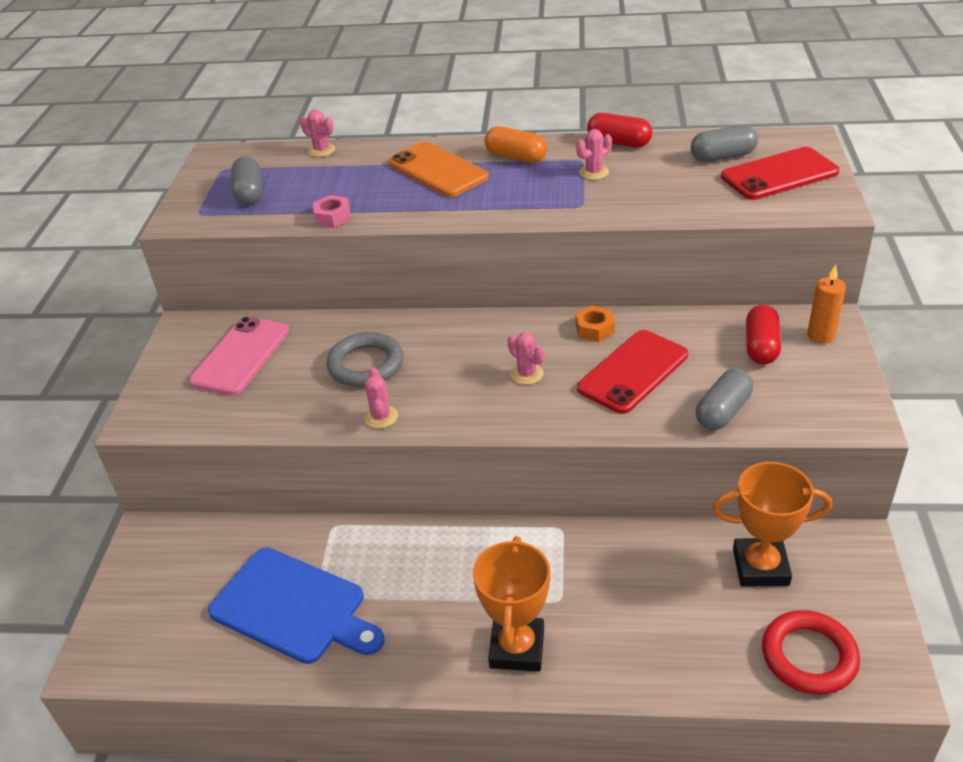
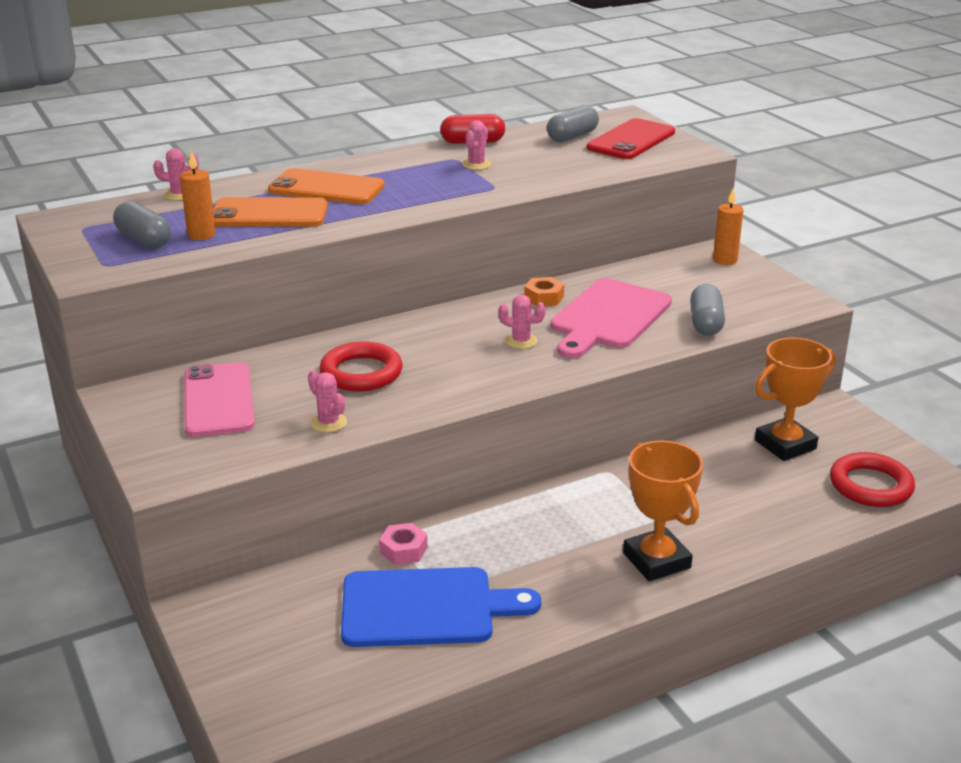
camera: 35 degrees left, 10 degrees down
(293, 199) = (201, 235): none -> orange candle
(333, 217) = (264, 239): pink nut -> pink nut (403, 550)
(364, 189) = (269, 214): none -> orange phone
(366, 364) = (361, 373): grey ring -> red ring
(381, 417) = (422, 404): pink cactus -> pink cactus (328, 423)
(515, 157) = (391, 167): orange capsule -> none
(633, 372) = (608, 317): red phone -> pink cutting board
(761, 346) = (689, 277): red capsule -> none

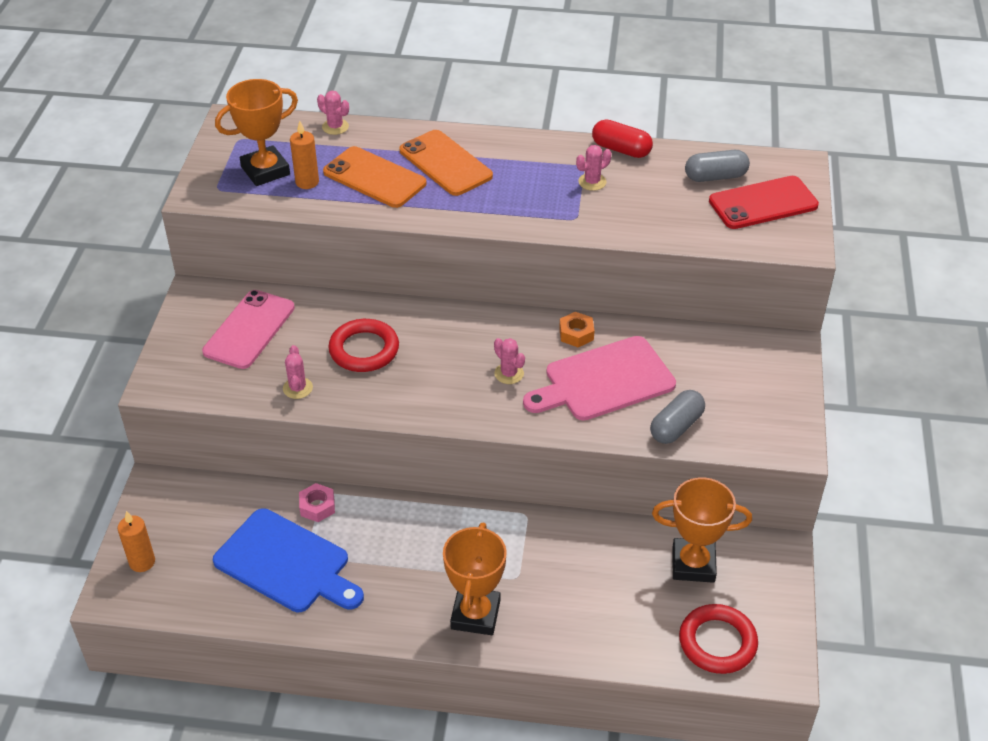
camera: 35 degrees right, 15 degrees up
(144, 239) = (265, 170): grey capsule -> orange trophy
(725, 260) = (779, 361): orange candle -> orange candle (142, 562)

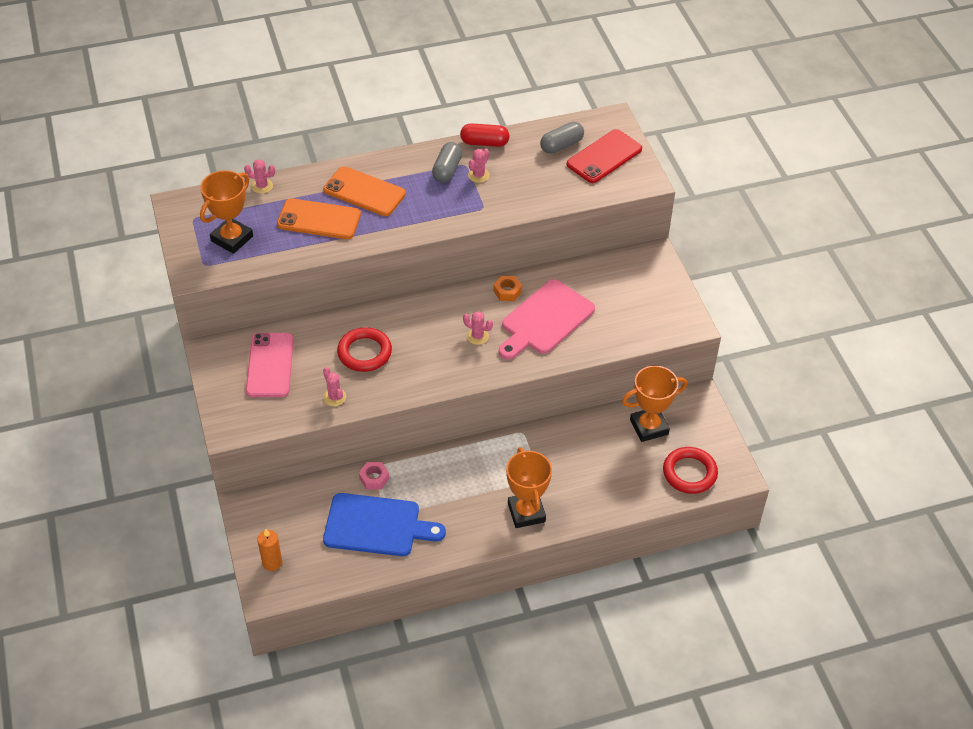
camera: 25 degrees left, 5 degrees up
(307, 182) = (270, 238): orange candle -> none
(676, 426) = (610, 337): grey capsule -> grey capsule (447, 170)

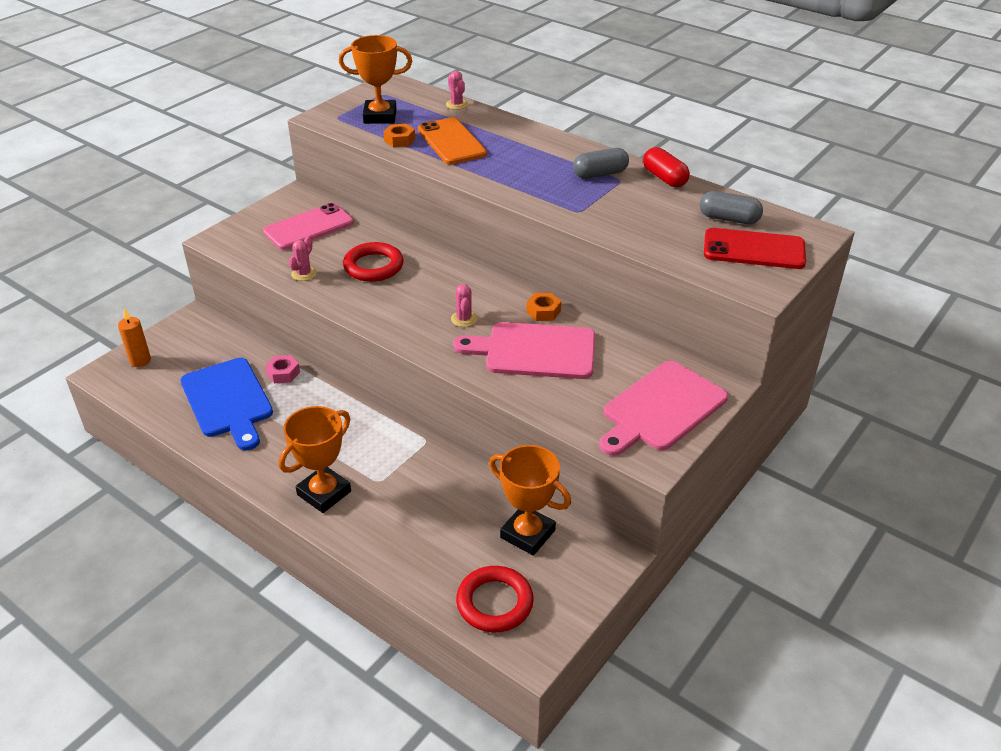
camera: 55 degrees right, 10 degrees down
(284, 246) = (399, 140): none -> orange nut
(364, 192) = (513, 148): orange phone -> none
(478, 175) = (617, 192): pink cactus -> none
(651, 294) = (661, 408): none -> pink cutting board

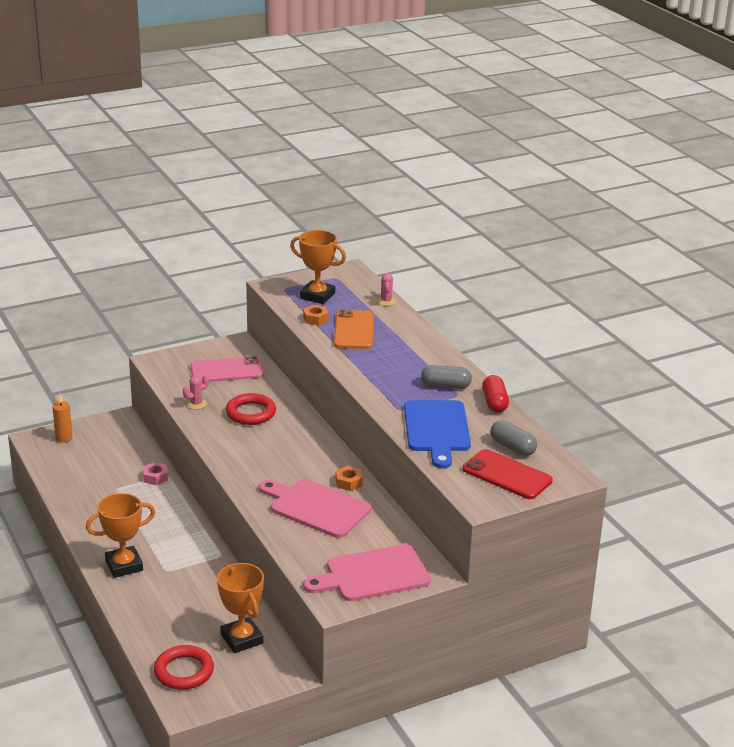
camera: 25 degrees right, 10 degrees down
(228, 401) = (104, 484): blue cutting board -> blue cutting board (437, 429)
(464, 319) = (284, 470): pink cactus -> none

